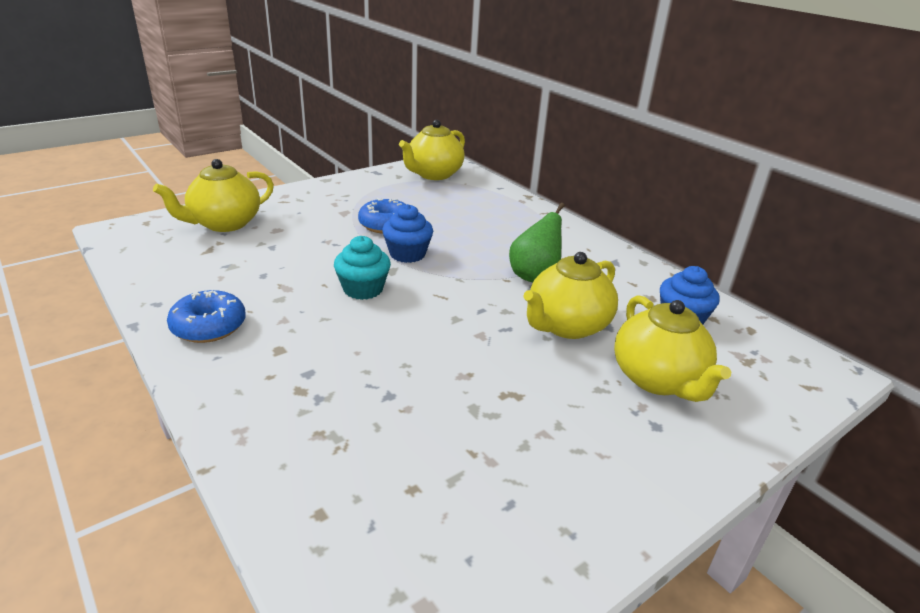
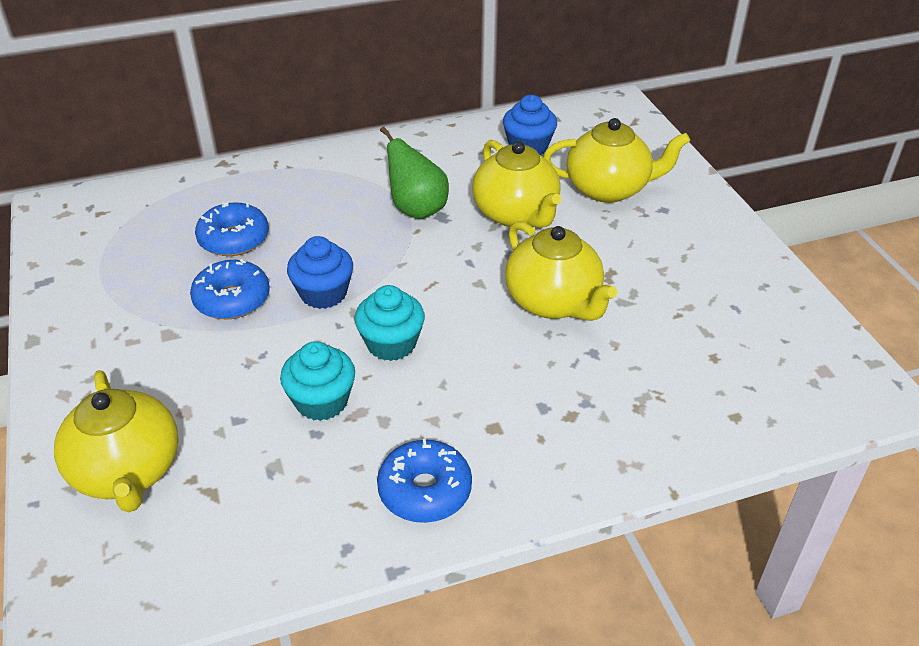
camera: 70 degrees left, 10 degrees up
(294, 272) = (321, 401): none -> turquoise cupcake
(433, 174) = (96, 226): yellow teapot -> yellow teapot (554, 302)
(448, 214) = (234, 239): none -> blue donut

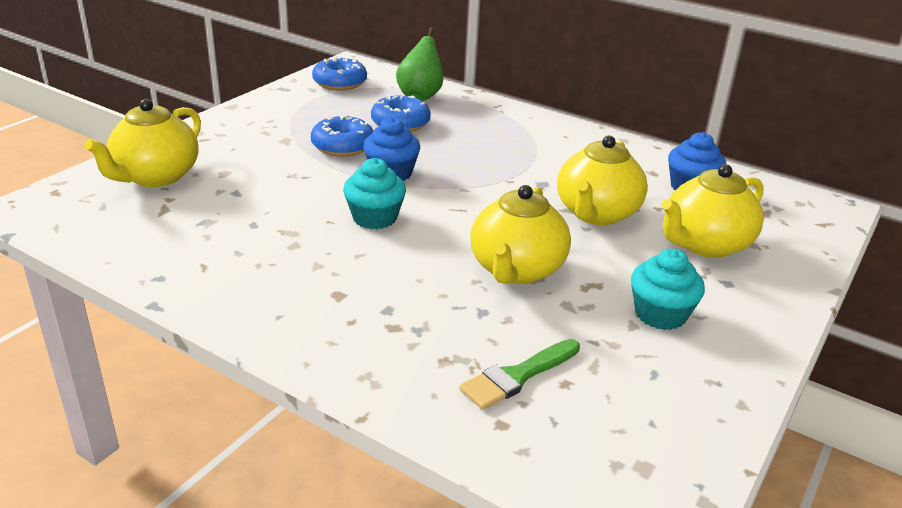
camera: 50 degrees right, 10 degrees down
(321, 401) = (285, 214): turquoise cupcake -> turquoise cupcake (660, 314)
(417, 209) = (533, 172): green pear -> green pear (420, 96)
(425, 490) = (242, 288): blue donut -> blue donut (340, 83)
(608, 189) = (705, 244): yellow teapot -> yellow teapot turned 90 degrees clockwise
(688, 378) = (517, 376): none -> green brush

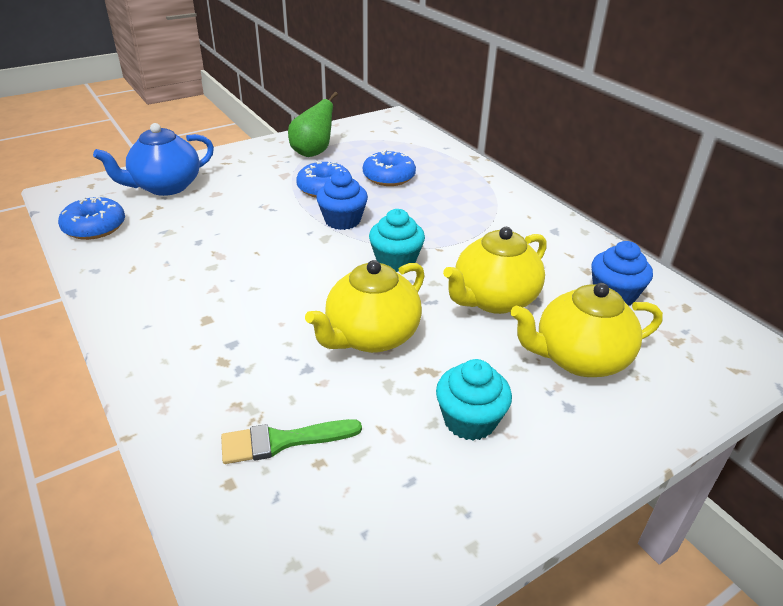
camera: 25 degrees right, 5 degrees up
(155, 177) = (165, 187): yellow teapot -> blue teapot
(340, 83) = (370, 133): blue donut -> blue donut (95, 227)
(374, 218) = (294, 257): turquoise cupcake -> turquoise cupcake (396, 261)
(420, 96) = (427, 155): green pear -> green pear (313, 152)

